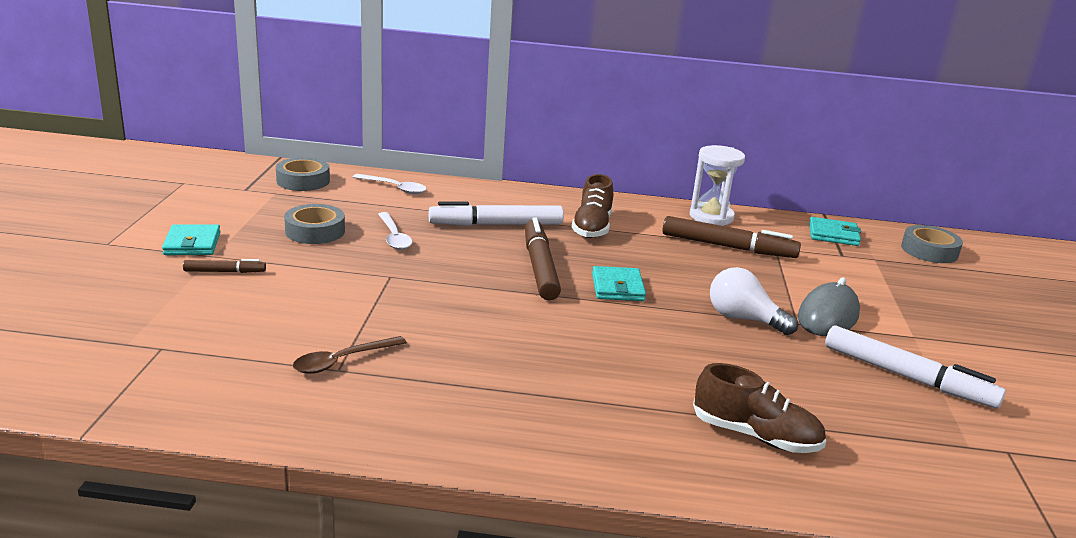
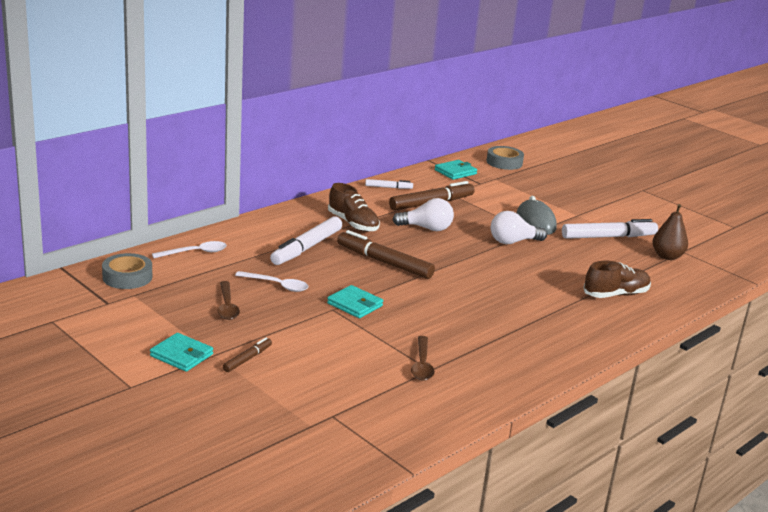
camera: 50 degrees left, 0 degrees up
(315, 231) = (227, 306): grey tape -> brown spoon
(617, 287) = (438, 254): turquoise wallet -> turquoise wallet (355, 304)
(664, 263) = (426, 228): none -> white light bulb
(711, 217) = (388, 187): white hourglass -> white marker
(960, 443) = (667, 256): none -> brown pear

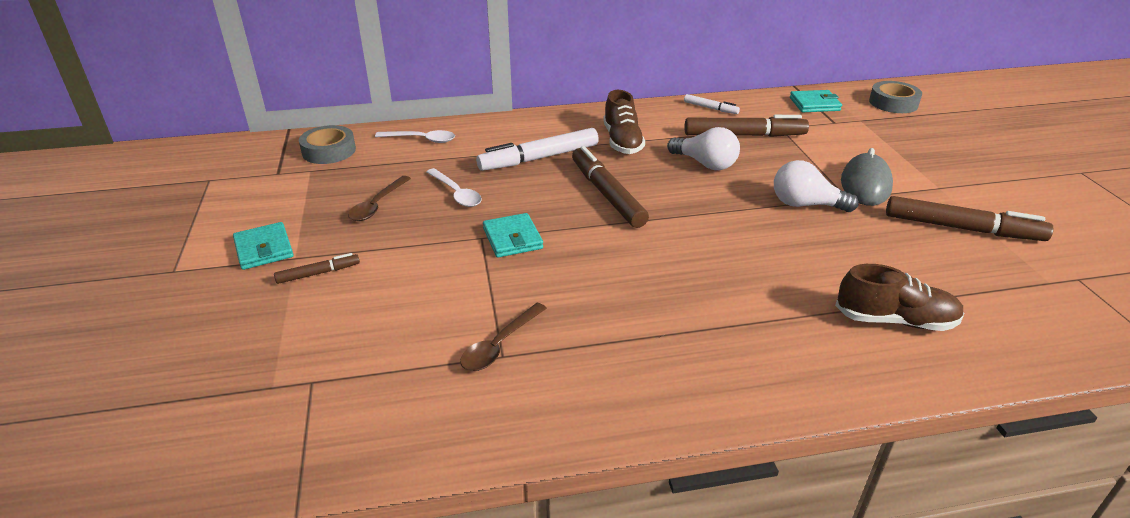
camera: 35 degrees right, 10 degrees up
(608, 237) = (962, 228): white marker -> brown marker
(667, 256) = (1041, 280): brown pear -> none

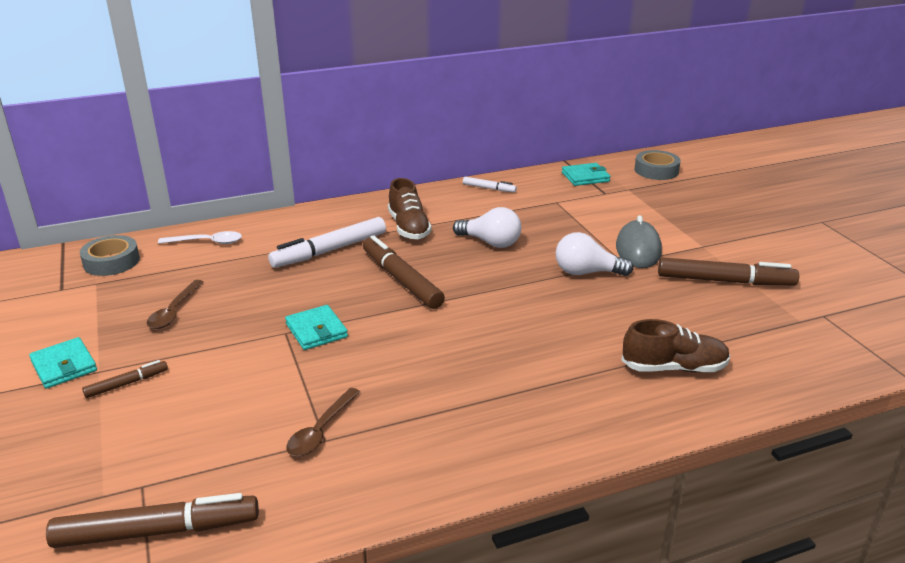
camera: 10 degrees left, 5 degrees down
(456, 193) = (253, 292): white spoon -> none
(744, 135) = (523, 212): brown marker -> brown marker (157, 531)

